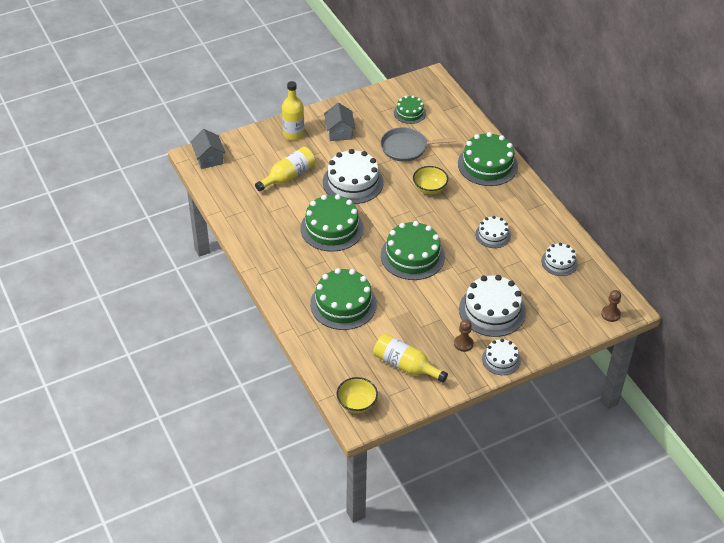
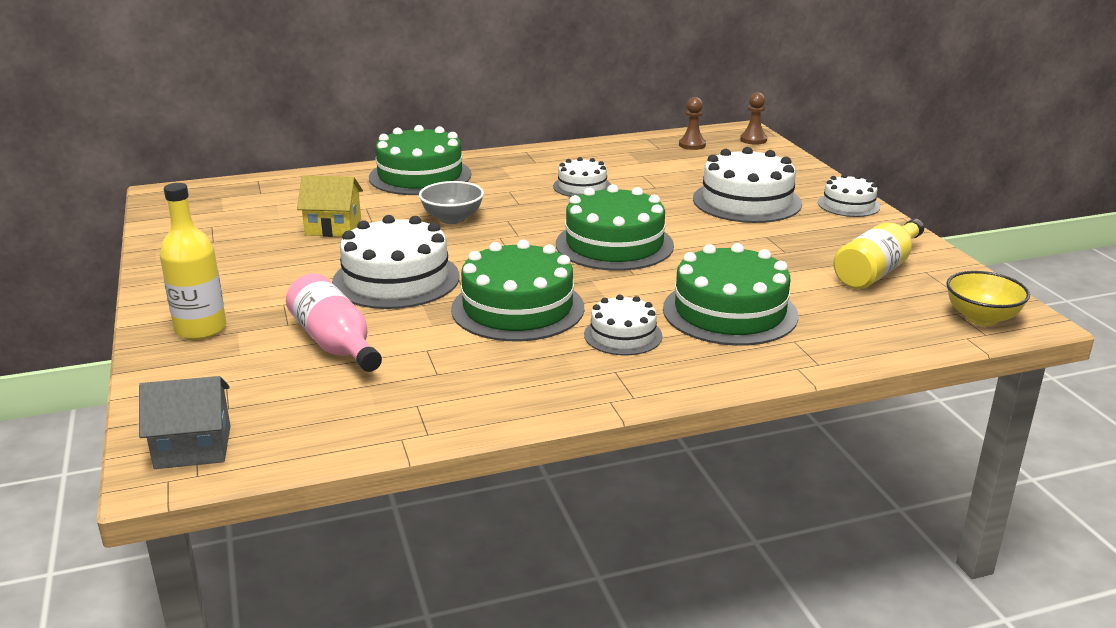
camera: 80 degrees left, 20 degrees down
(288, 176) = (335, 343): yellow bottle -> pink bottle
(339, 132) = (239, 281): grey house -> none
(406, 147) = (333, 227): grey pan -> yellow house
(409, 113) = (241, 217): green cake -> none
(429, 189) = (452, 219): yellow bowl -> grey bowl
(463, 344) = (820, 225): brown pawn -> brown pawn (692, 145)
(559, 262) = (650, 155): white cake -> white cake (623, 335)

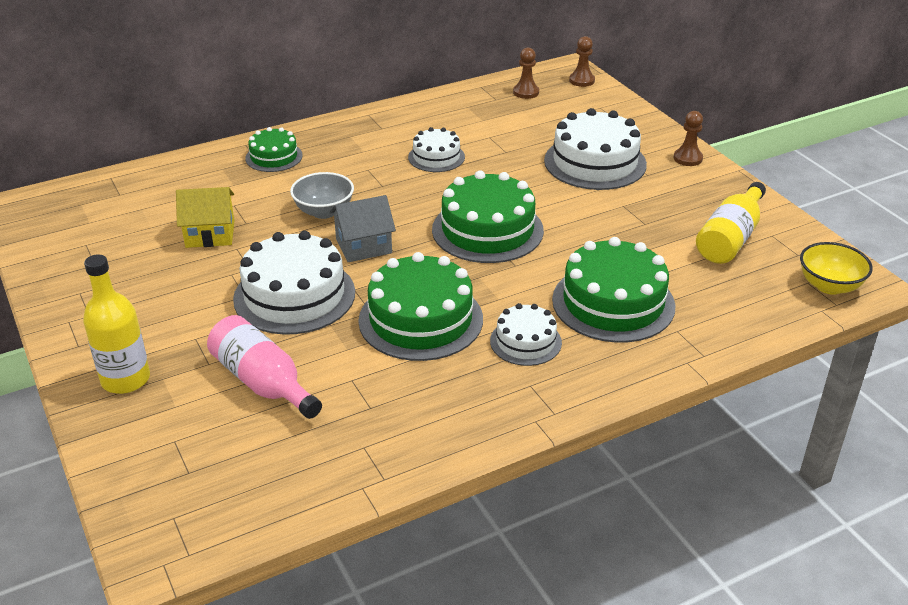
camera: 10 degrees left, 10 degrees up
(193, 447) = (172, 523): grey house -> grey house (363, 246)
(420, 176) = (274, 157): green cake -> green cake, size x0.56
(848, 205) = (688, 158): white cake -> brown pawn

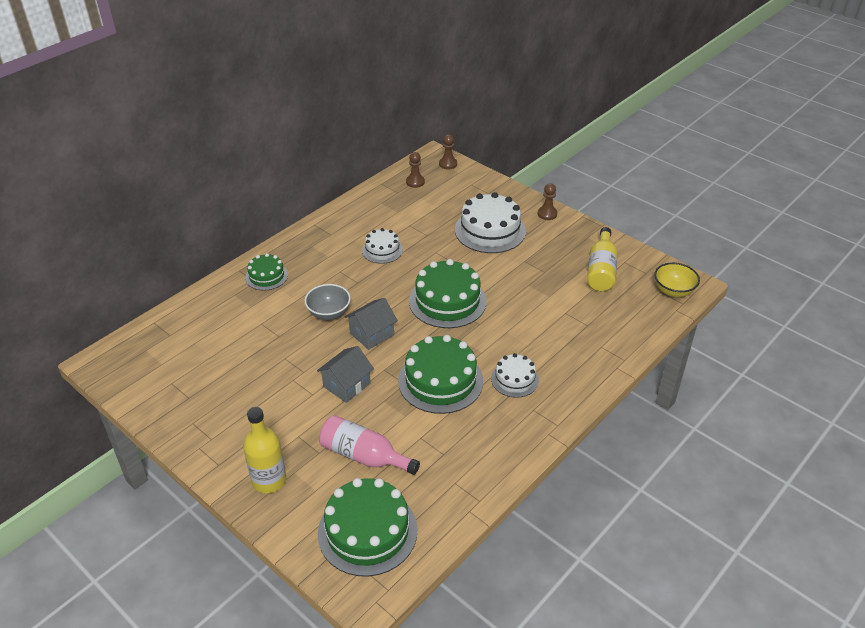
camera: 20 degrees left, 5 degrees up
(210, 234) = (258, 351): yellow house -> none
(294, 295) = (347, 385): white cake -> grey house
(613, 303) = (553, 336): green cake -> green cake (367, 531)

